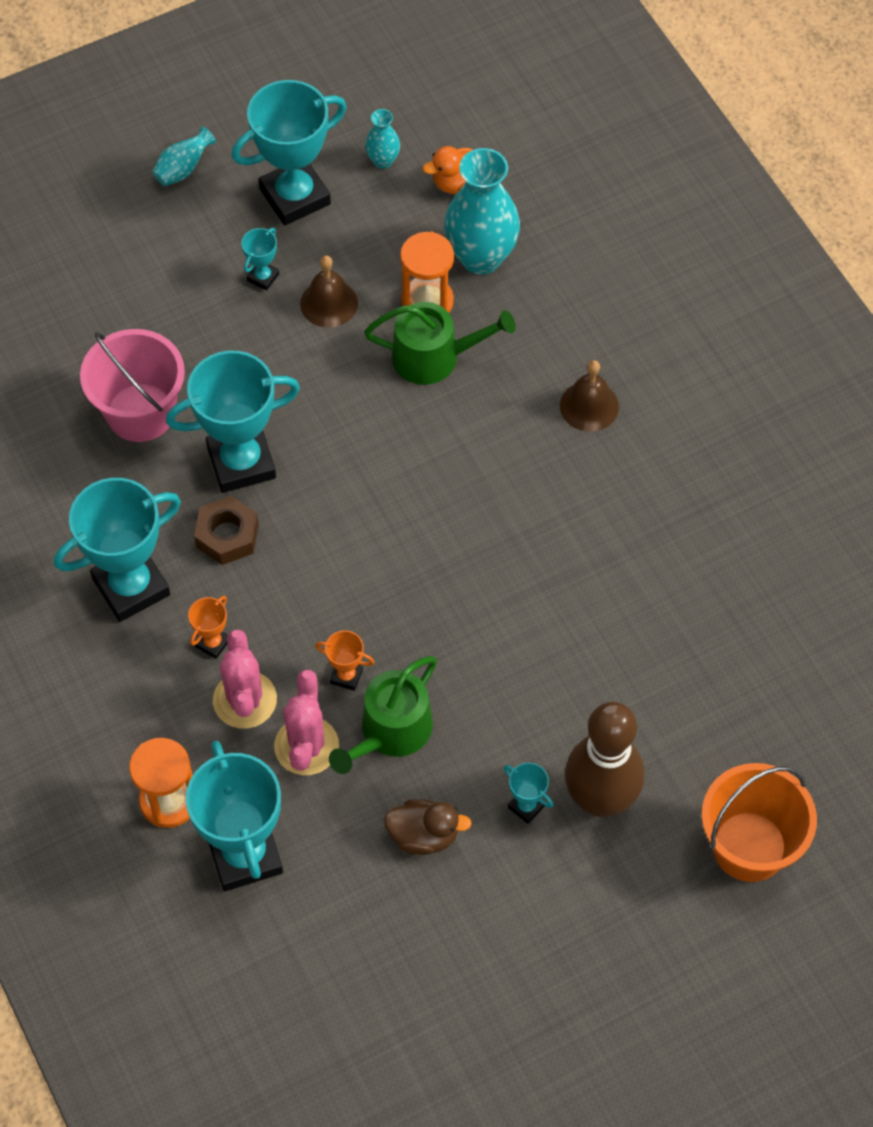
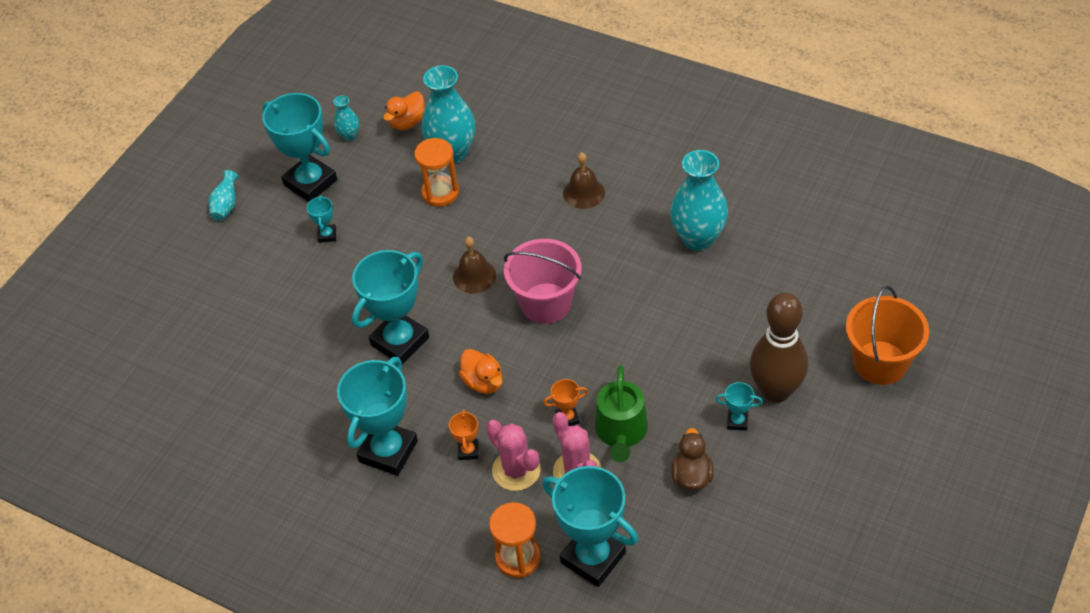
camera: 30 degrees left, 10 degrees down
(140, 412) = (311, 351): pink bucket -> pink bucket (546, 303)
(227, 535) = (425, 386): brown nut -> none
(291, 572) = (483, 382): none -> orange duck
(295, 196) = (310, 182): turquoise trophy -> turquoise trophy turned 75 degrees counterclockwise
(329, 303) = (380, 226): brown bell -> brown bell (474, 276)
(424, 835) = (692, 476): brown duck -> brown duck turned 60 degrees counterclockwise
(434, 357) = (470, 219): green watering can -> none
(672, 551) = (698, 238): none -> turquoise vase

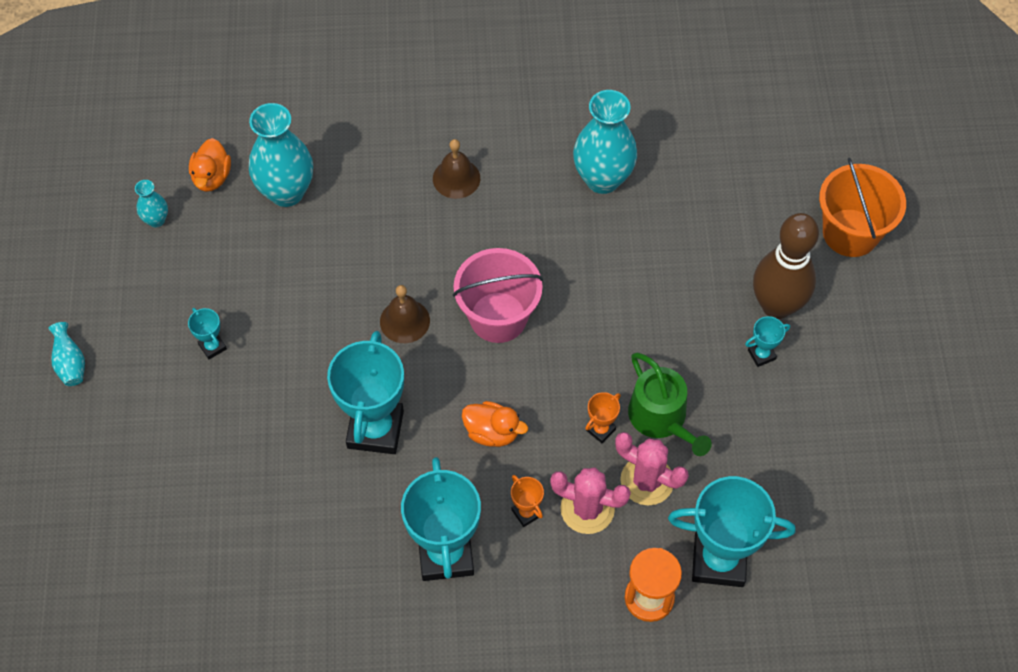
camera: 35 degrees left, 10 degrees up
(310, 182) = (150, 294): turquoise trophy -> none
(440, 193) = (304, 243): orange hourglass -> none
(692, 476) = (755, 430): brown duck -> none

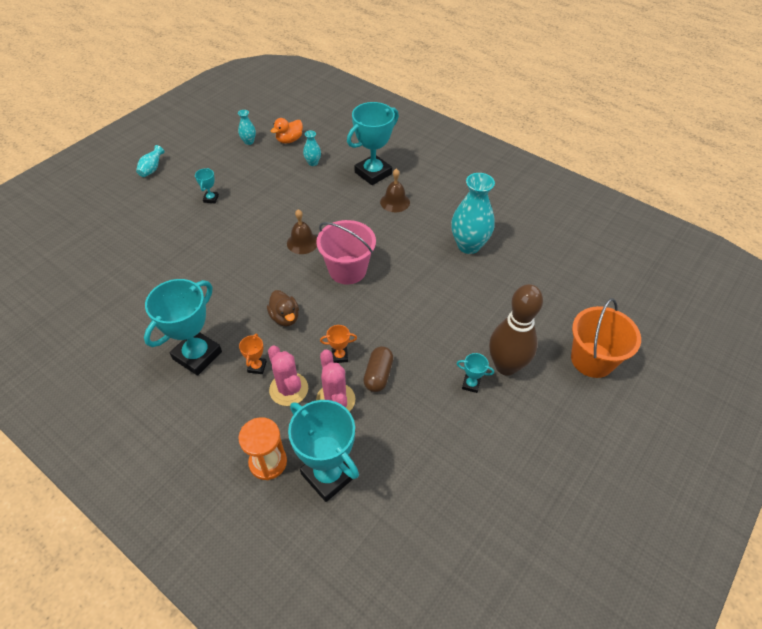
camera: 40 degrees right, 10 degrees down
(286, 192) = (313, 163): turquoise vase -> turquoise vase, size x0.48
(375, 429) = (234, 277): turquoise trophy -> turquoise trophy (373, 173)
(492, 432) = (285, 317): orange duck -> brown duck
(661, 418) = (378, 375): green watering can -> brown capsule

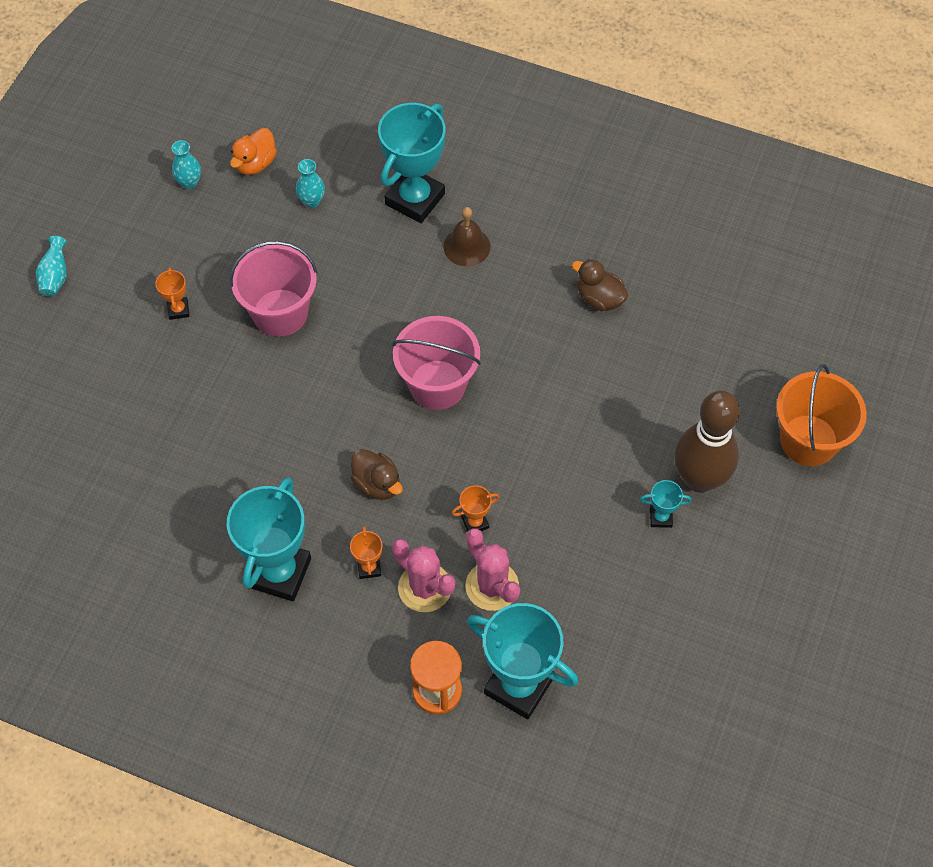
camera: 15 degrees left, 10 degrees up
(211, 199) = (178, 310): turquoise trophy -> orange trophy
(269, 212) = (280, 313): none -> pink bucket
(302, 242) = (353, 354): brown bell -> none
(378, 375) = (536, 536): brown capsule -> none
(468, 245) = (599, 298): turquoise vase -> brown duck

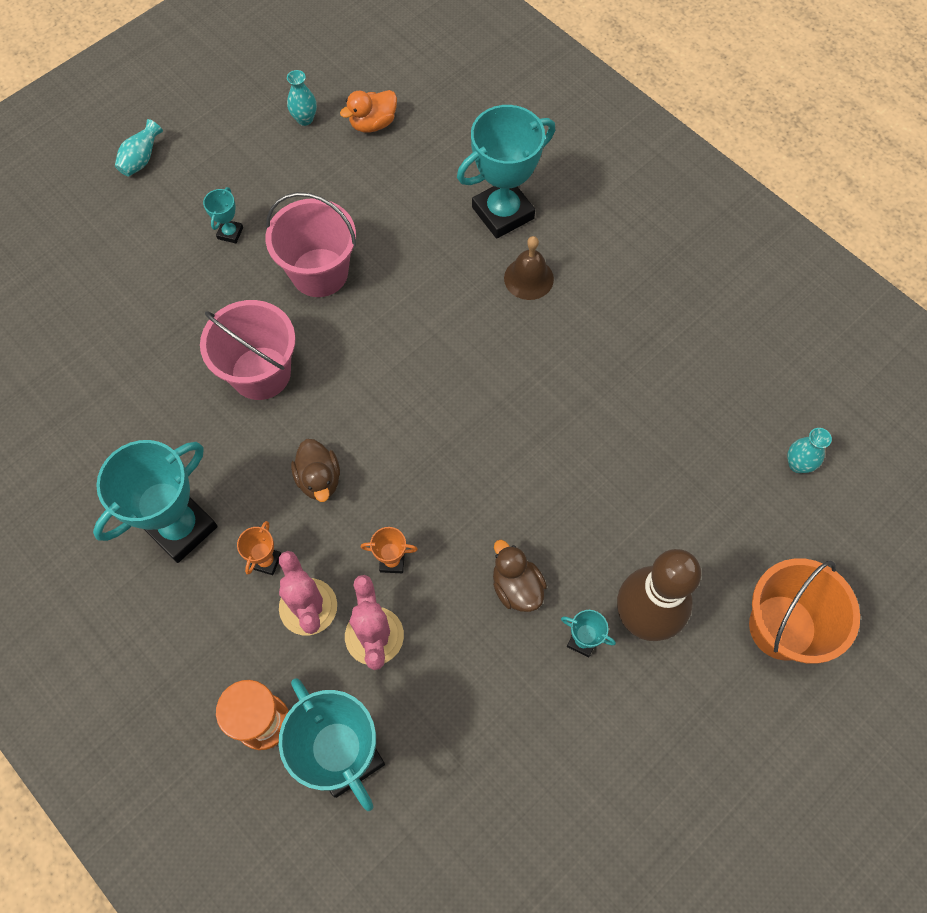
camera: 25 degrees right, 5 degrees up
(178, 310) = (230, 233): orange trophy -> turquoise trophy
(312, 201) = (405, 178): turquoise vase -> turquoise vase (797, 464)
(437, 384) = (429, 404): pink bucket -> pink bucket (261, 373)
(599, 298) = (634, 383): brown duck -> brown duck (516, 587)

